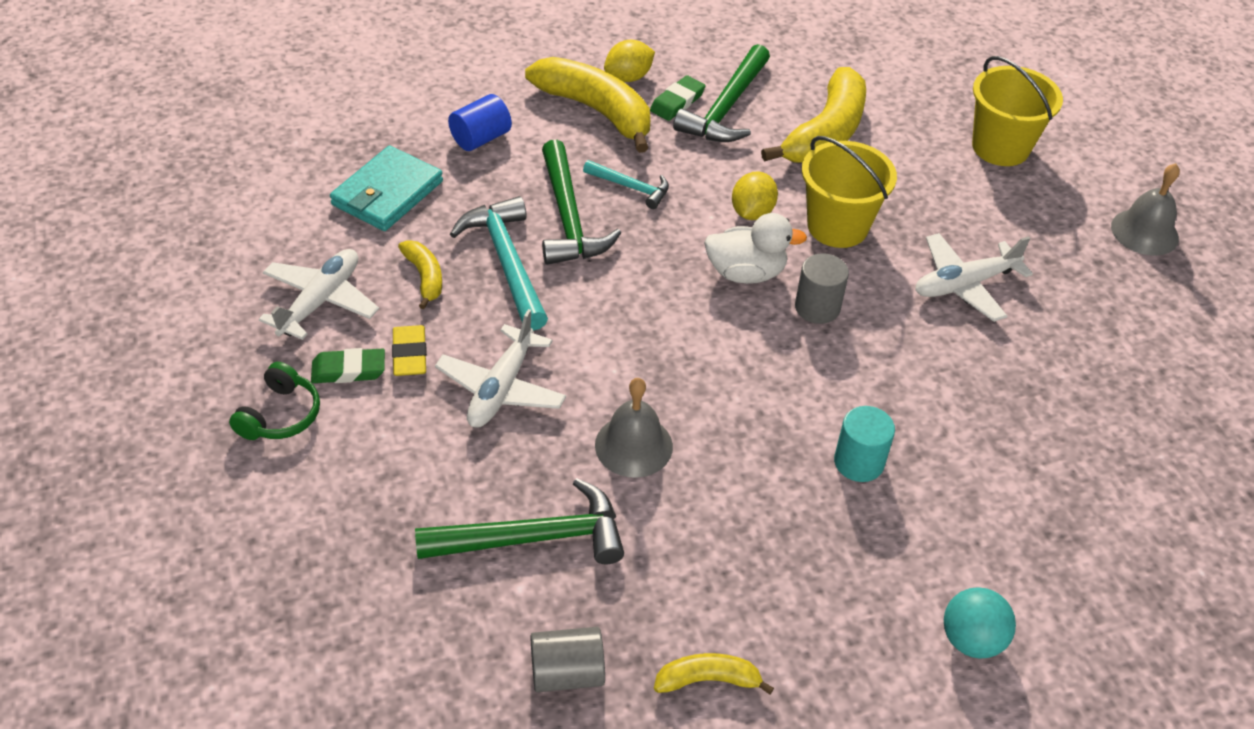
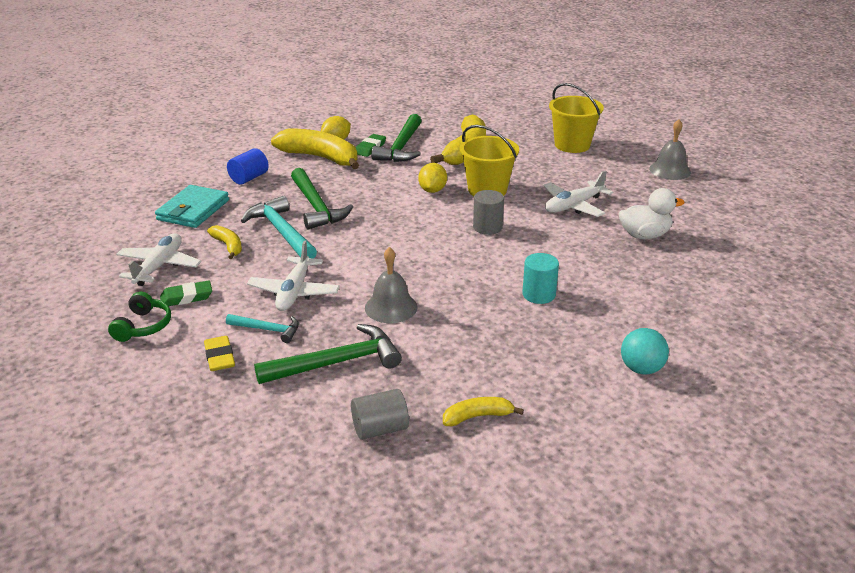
camera: 10 degrees left, 15 degrees down
(410, 354) = (227, 284): yellow eraser -> yellow eraser (220, 357)
(631, 187) = (352, 188): turquoise hammer -> turquoise hammer (268, 330)
(746, 273) = (437, 217): white duck -> white duck (644, 235)

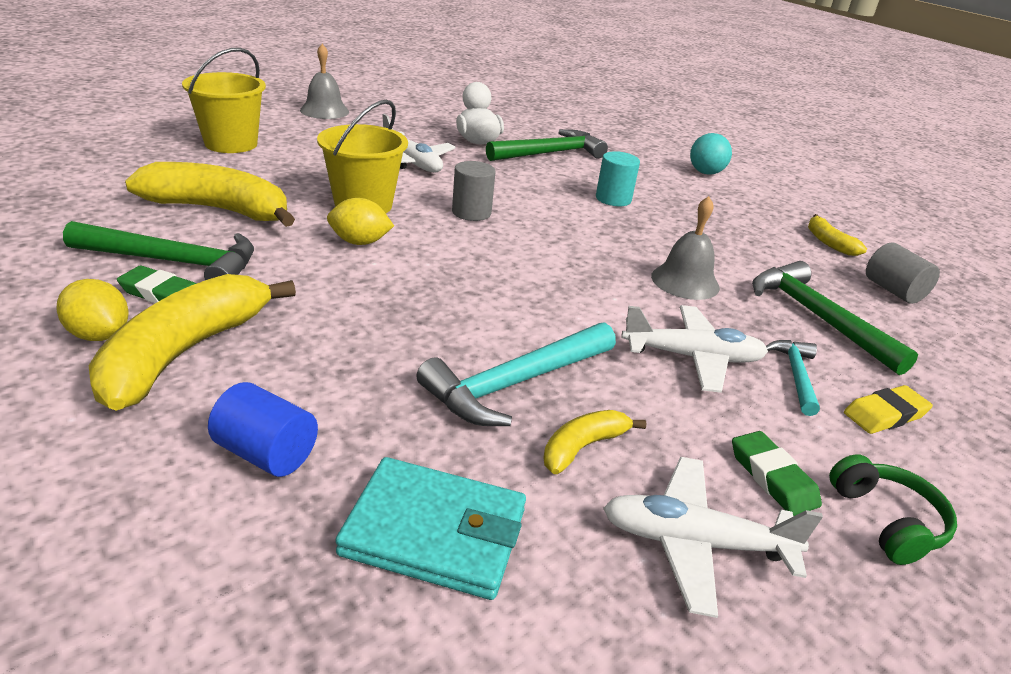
camera: 100 degrees left, 0 degrees up
(143, 326) = (887, 521): green headphones -> green headphones turned 75 degrees clockwise
(316, 207) = (415, 348): green hammer -> green hammer (550, 153)

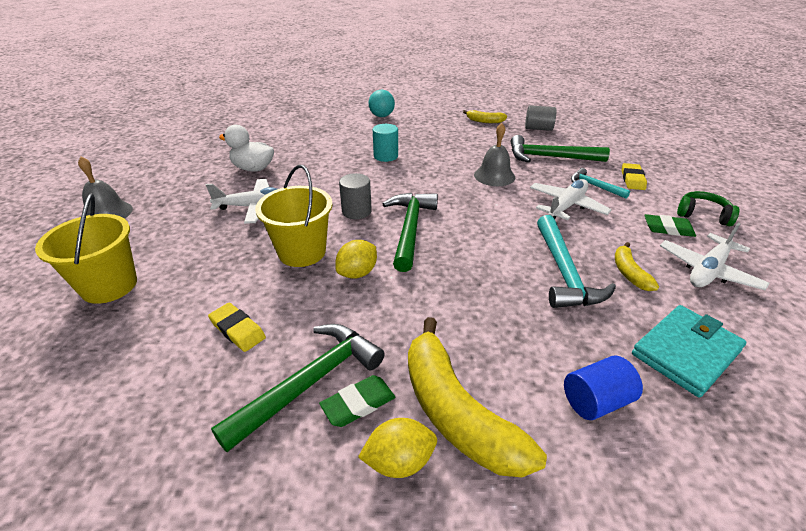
camera: 50 degrees left, 5 degrees up
(219, 210) = (237, 330): yellow banana -> yellow eraser
(550, 153) = (303, 150): green hammer -> green hammer (410, 229)

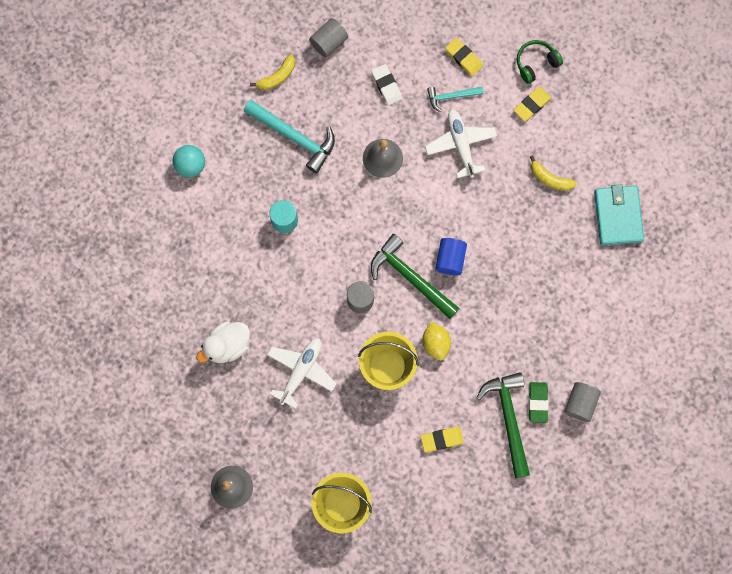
camera: 55 degrees left, 40 degrees up
(399, 461) = (580, 403): yellow lemon -> grey cylinder
(456, 412) = (573, 360): yellow banana -> none
(550, 157) = (386, 86): green hammer -> white eraser
(564, 272) = (522, 217): turquoise hammer -> turquoise hammer (294, 137)
(596, 401) = (611, 290): blue cylinder -> blue cylinder (450, 259)
(668, 229) = (532, 105): green eraser -> yellow eraser
(708, 270) = (580, 130): white plane -> none

